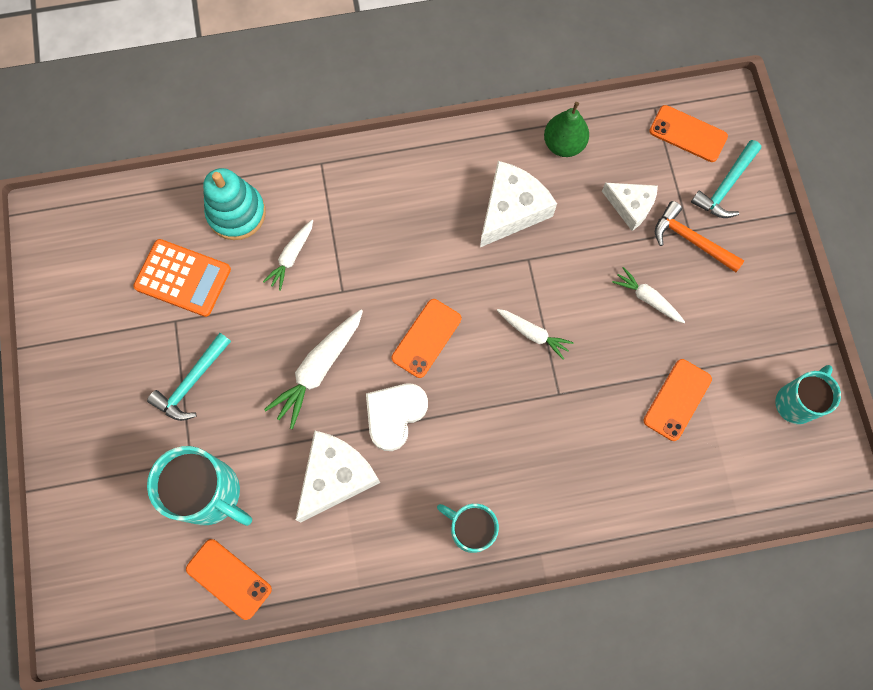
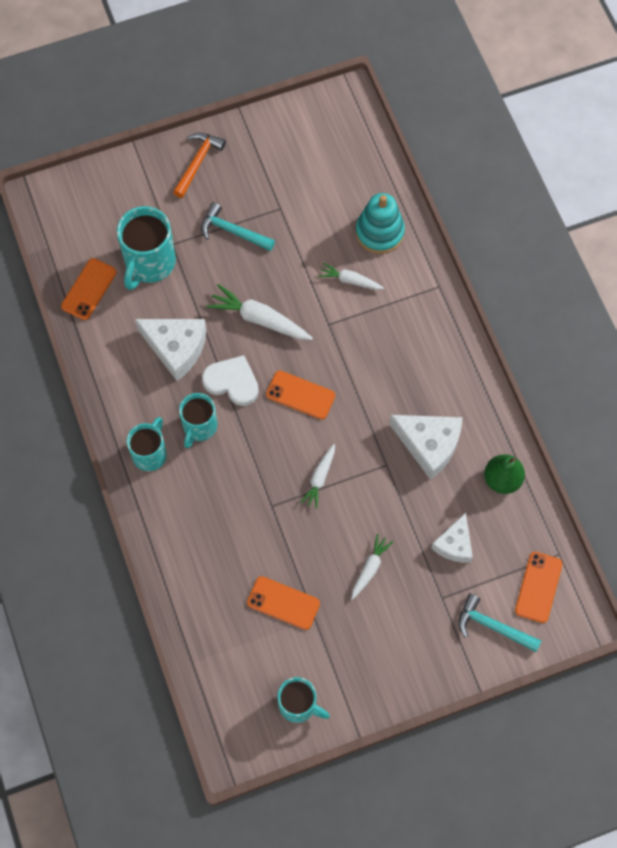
camera: 80 degrees right, 5 degrees down
(183, 278) = (316, 206): orange calculator -> none
(446, 463) = (199, 427): none -> turquoise mug
(690, 240) = (433, 600): orange hammer -> orange hammer (198, 162)

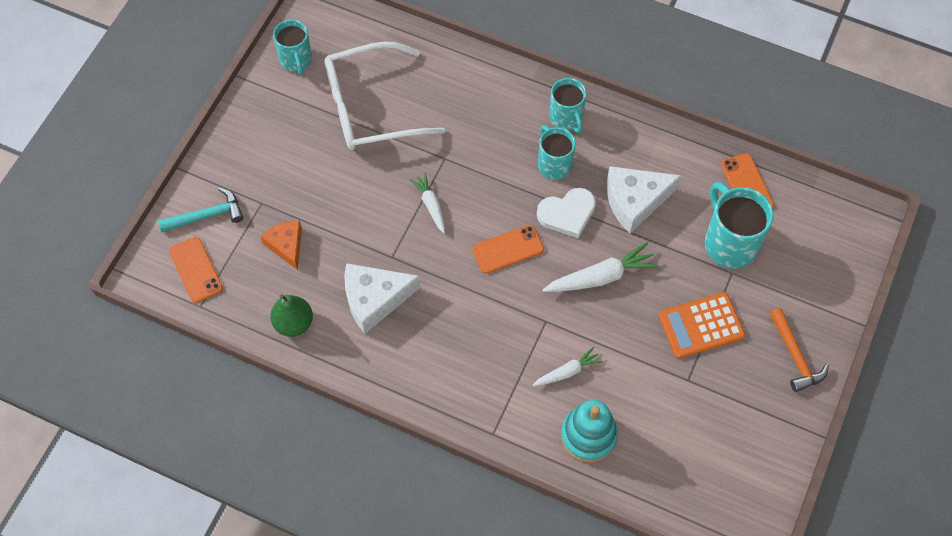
camera: 135 degrees right, 5 degrees down
(232, 231) = (701, 325): turquoise hammer -> orange calculator
(283, 603) = (370, 107): orange phone -> white glasses
(299, 705) = (296, 60): turquoise mug -> turquoise mug turned 90 degrees counterclockwise
(370, 568) = (332, 178): white carrot -> none
(454, 544) = (286, 246): white cheese -> orange cheese

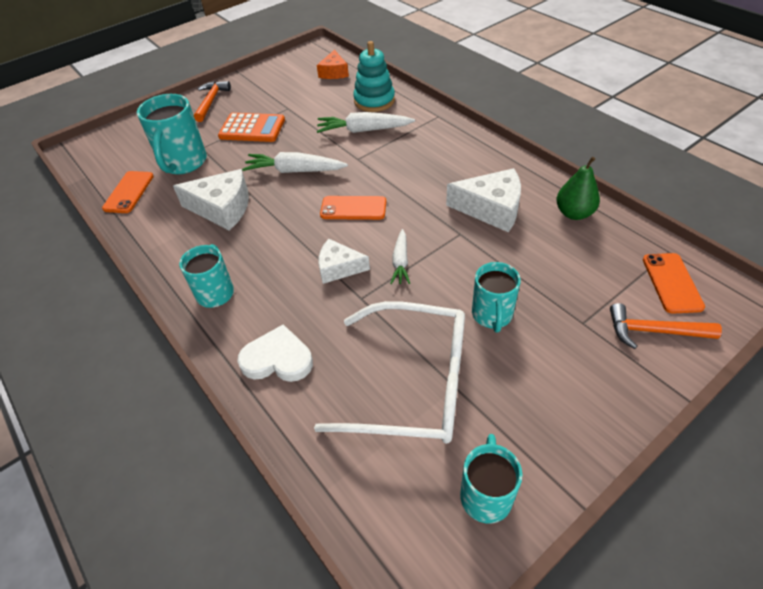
camera: 150 degrees left, 15 degrees down
(207, 215) = (653, 331): turquoise hammer -> orange hammer
(286, 246) = (564, 274): orange cheese -> orange cheese (334, 72)
(480, 179) = (339, 268): none -> white cheese
(554, 164) = (262, 257): turquoise mug -> turquoise mug (492, 315)
(567, 214) = (284, 217): white heart -> white heart (277, 359)
(567, 372) = (364, 130): white carrot -> white carrot, size x1.65

